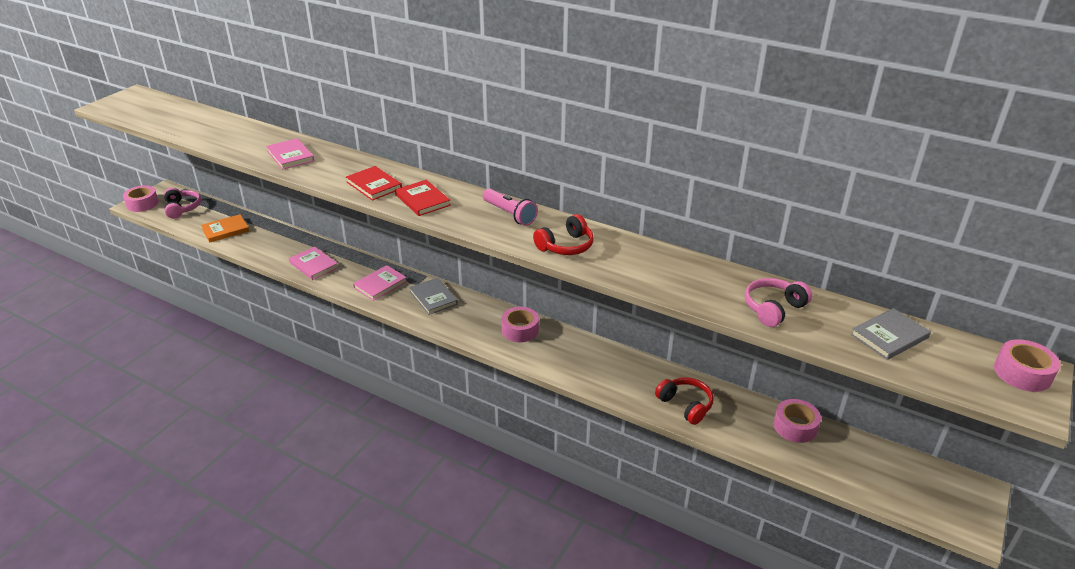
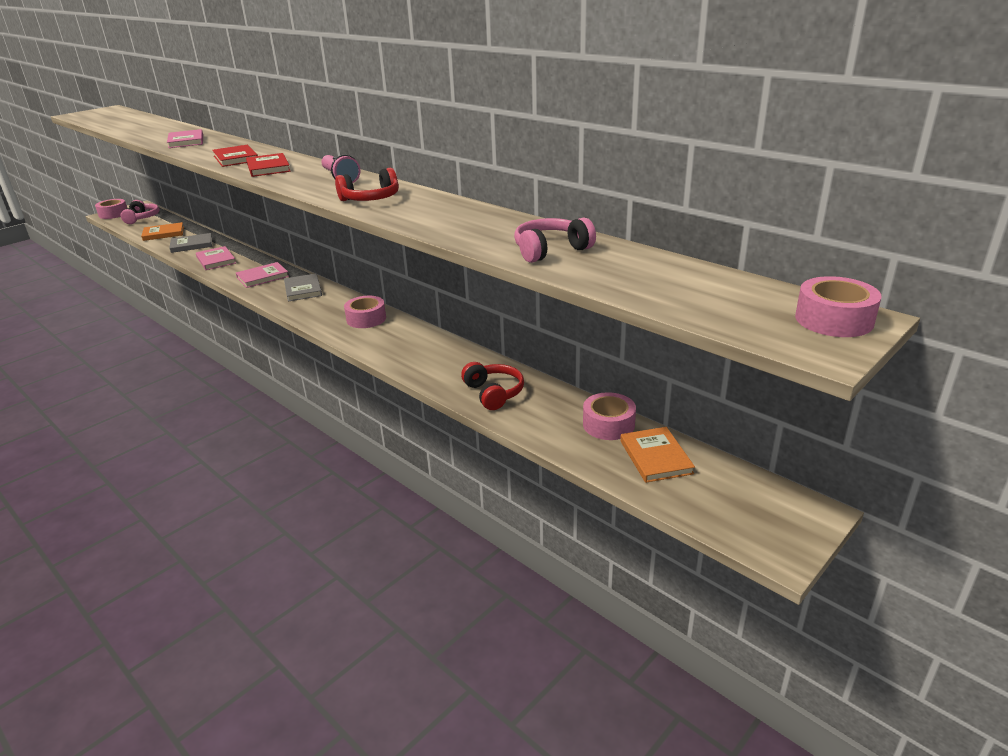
camera: 15 degrees right, 5 degrees down
(846, 455) = (655, 457): none -> orange book
(889, 336) = (675, 278): grey book -> grey book (192, 245)

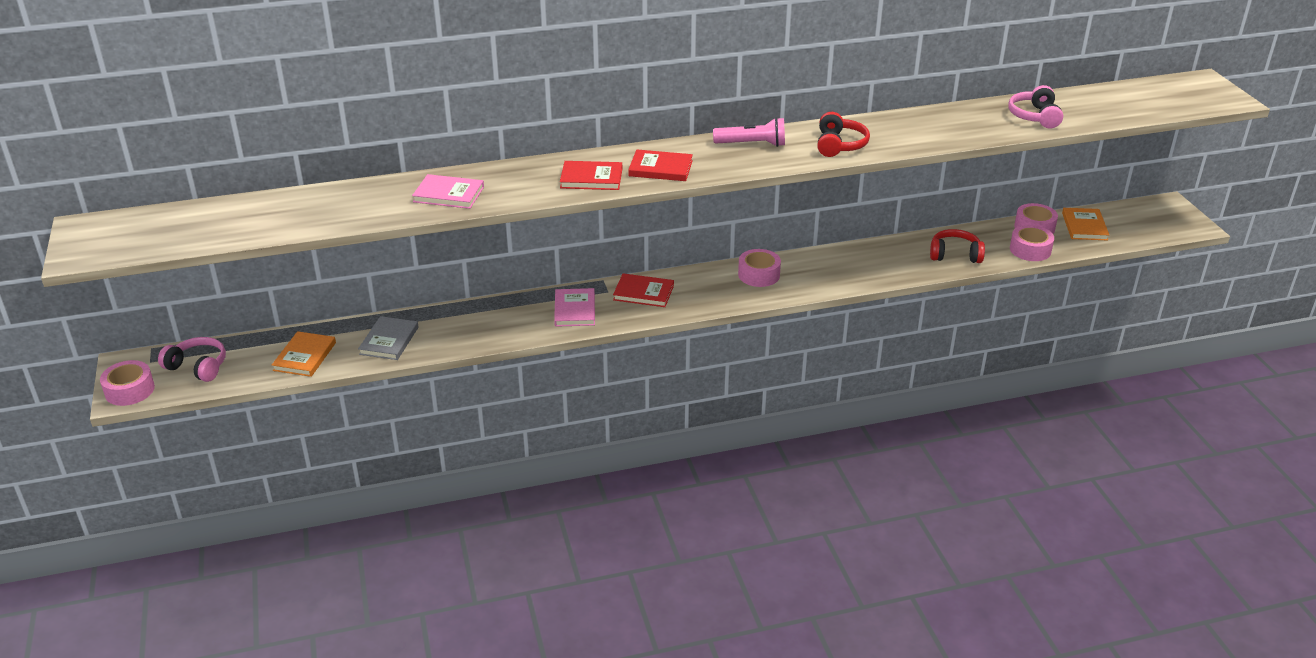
camera: 60 degrees left, 5 degrees up
(216, 260) = (475, 331): pink book -> none
(303, 289) = (643, 293): grey book -> red book
(655, 457) = (1084, 226): orange book -> orange book turned 75 degrees clockwise
(834, 319) = (1201, 85): pink tape -> pink tape (1030, 250)

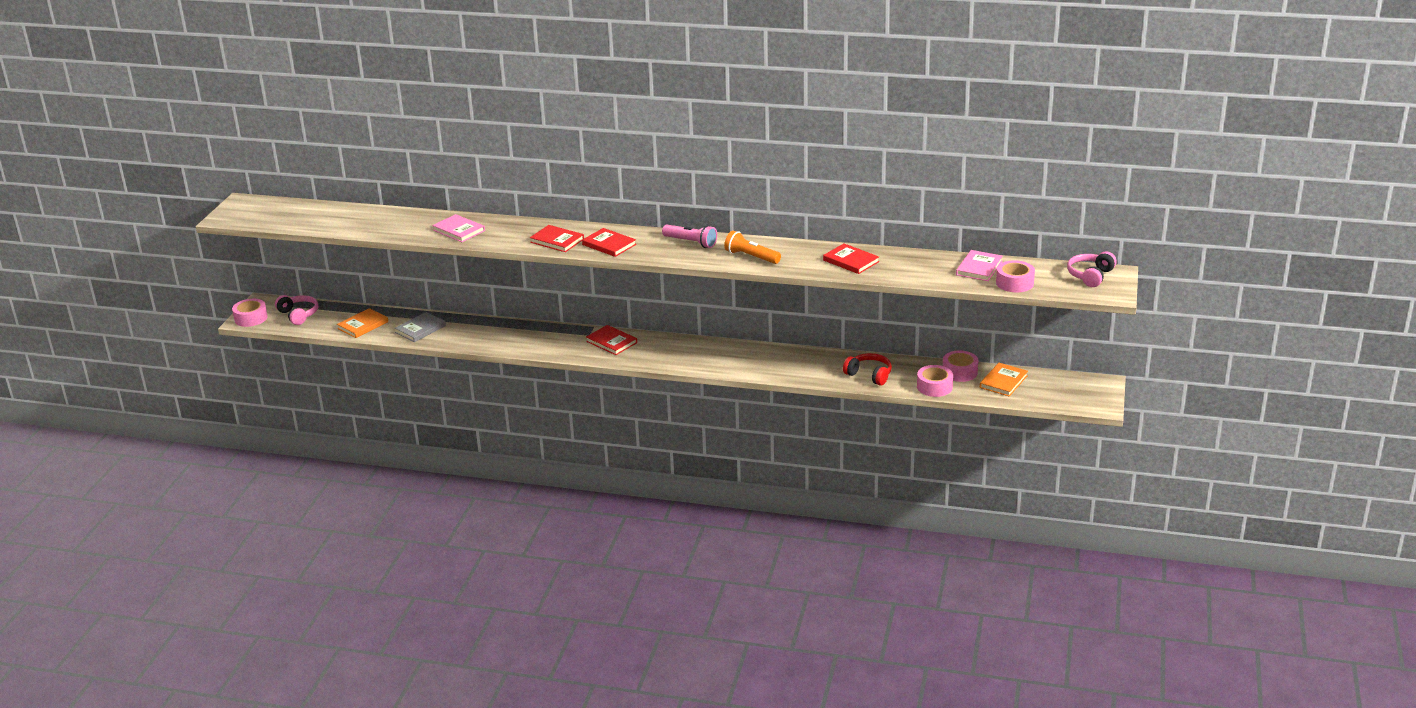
camera: 30 degrees right, 5 degrees down
(574, 310) = (554, 341): pink book -> pink book (979, 268)
(759, 275) = (705, 351): pink tape -> pink tape (1014, 283)
(839, 145) = (751, 257): red headphones -> orange flashlight
(948, 125) = (851, 261): none -> red book
(1035, 116) = (927, 270): pink headphones -> pink headphones (1090, 276)

